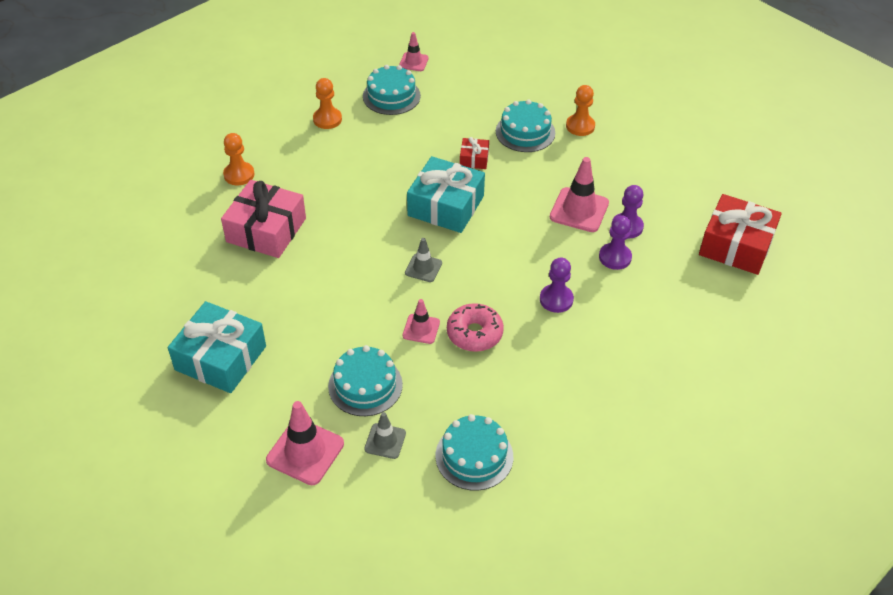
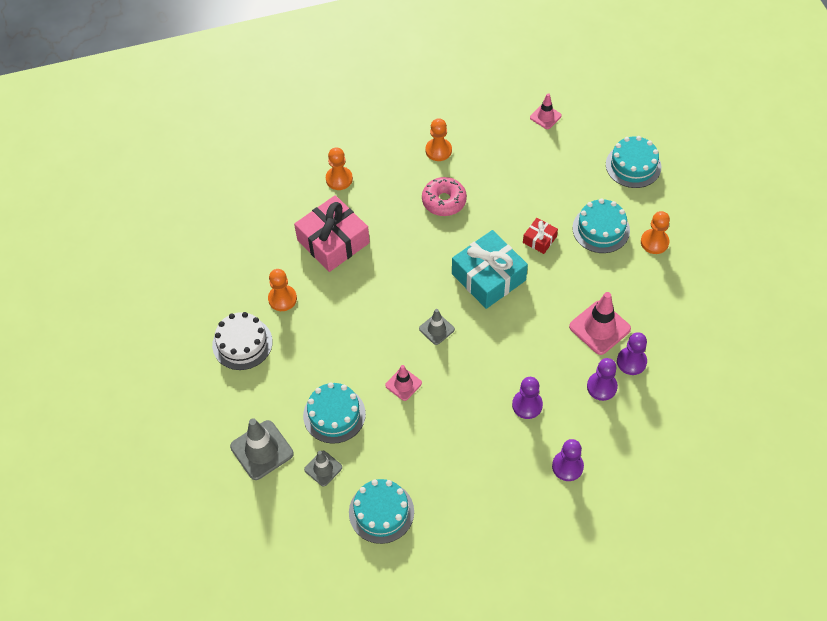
camera: 30 degrees right, 10 degrees up
(220, 358) = (242, 343): turquoise gift -> white cake
(242, 300) = (282, 299): none -> orange pawn
(305, 452) = (262, 450): pink traffic cone -> grey traffic cone
(391, 96) = (505, 146): turquoise cake -> turquoise cake (633, 165)
(474, 333) = (443, 407): pink donut -> pink donut (444, 201)
(630, 337) = (567, 466): none -> purple pawn
(736, 245) = (717, 421): red gift -> none

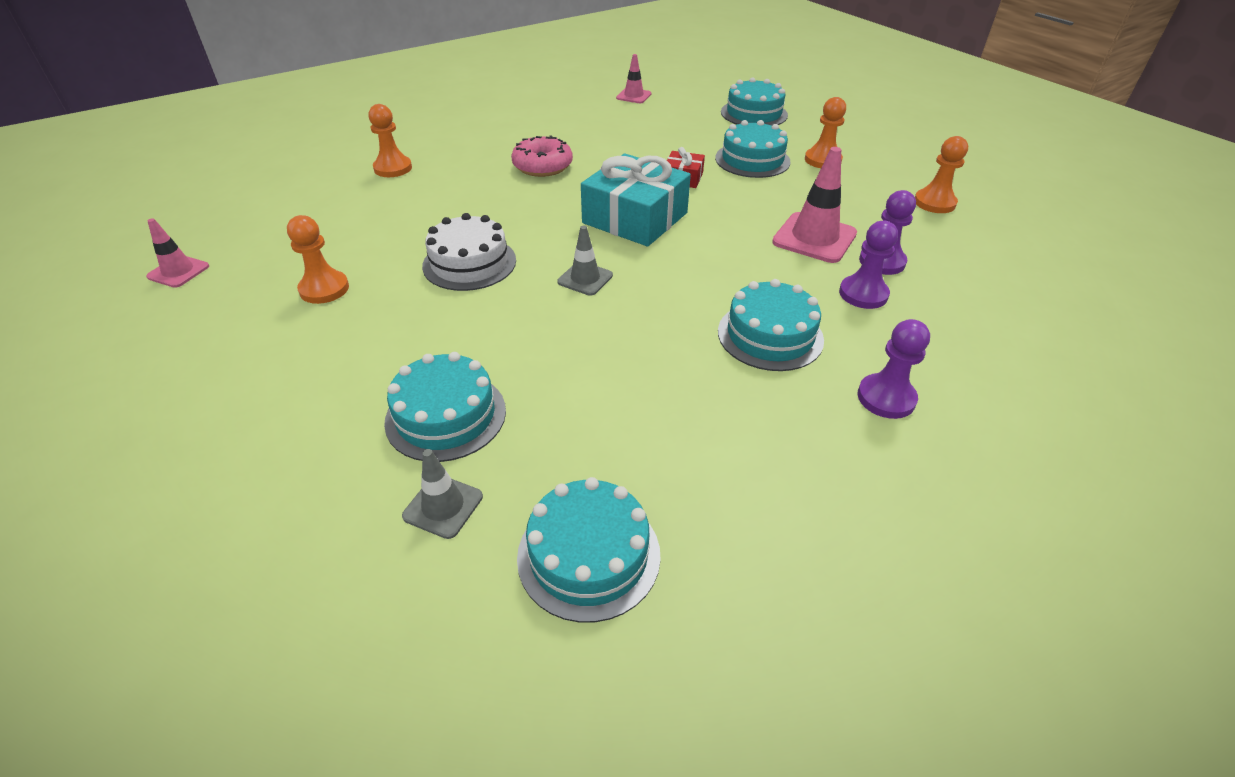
camera: 20 degrees left, 15 degrees down
(242, 343) = (255, 353): white cake -> white cake (469, 263)
(262, 450) = (304, 505): grey traffic cone -> none
(333, 241) = (397, 220): pink gift -> none
(403, 384) = (558, 350): pink traffic cone -> pink traffic cone (178, 271)
(438, 150) = (518, 132): orange pawn -> orange pawn (934, 203)
(527, 405) = (770, 335): purple pawn -> turquoise cake

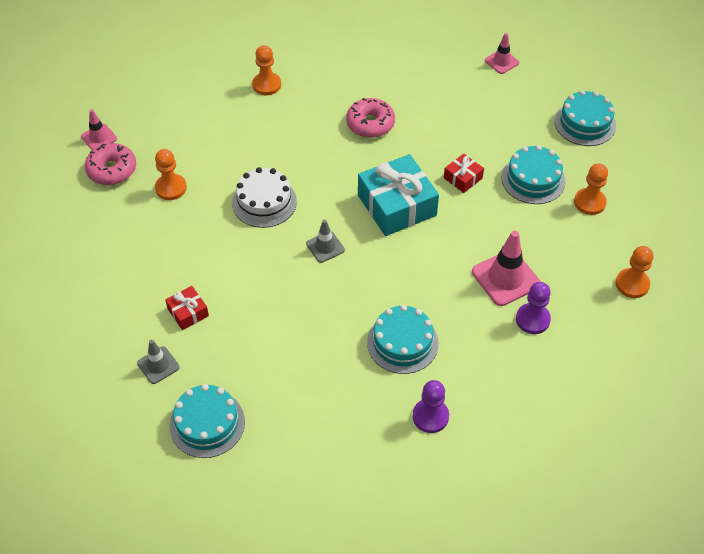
camera: 30 degrees right, 10 degrees up
(218, 297) = (112, 170): none -> pink donut
(446, 416) = (188, 312): turquoise cake -> red gift
(863, 294) = (492, 339): purple pawn -> none

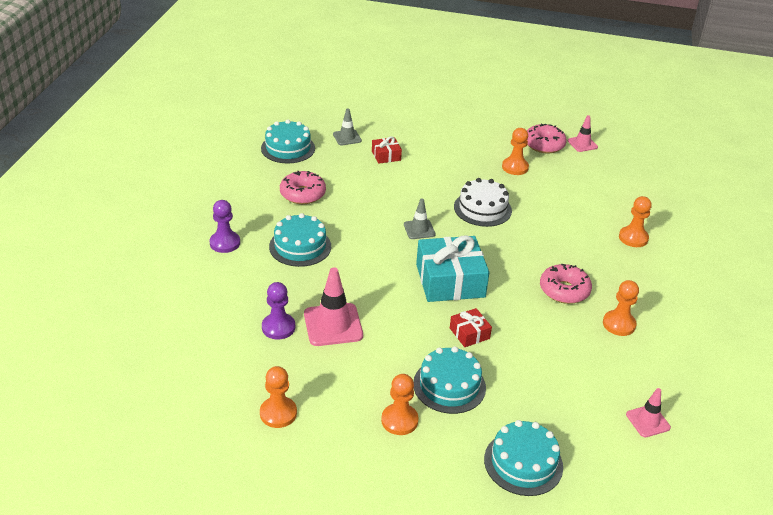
camera: 105 degrees right, 15 degrees down
(304, 372) = (302, 194): none -> pink donut
(398, 85) = (619, 324): none -> orange pawn

